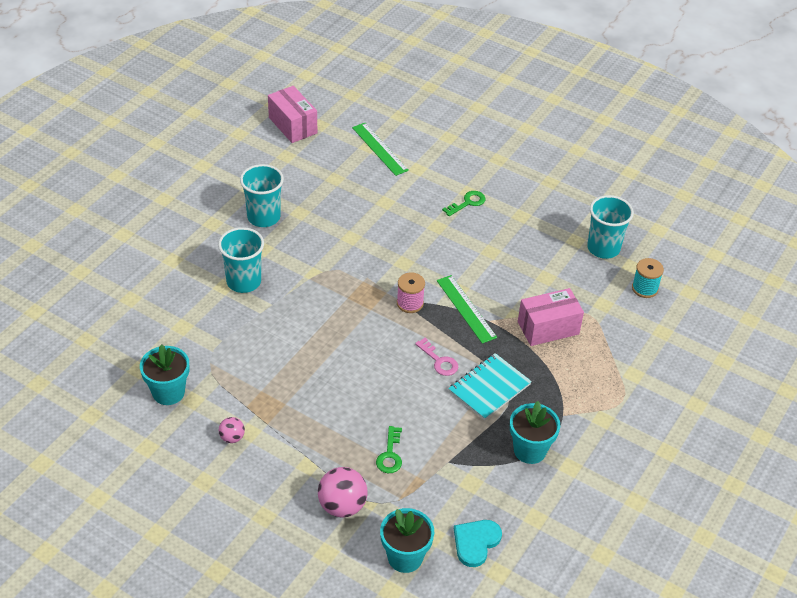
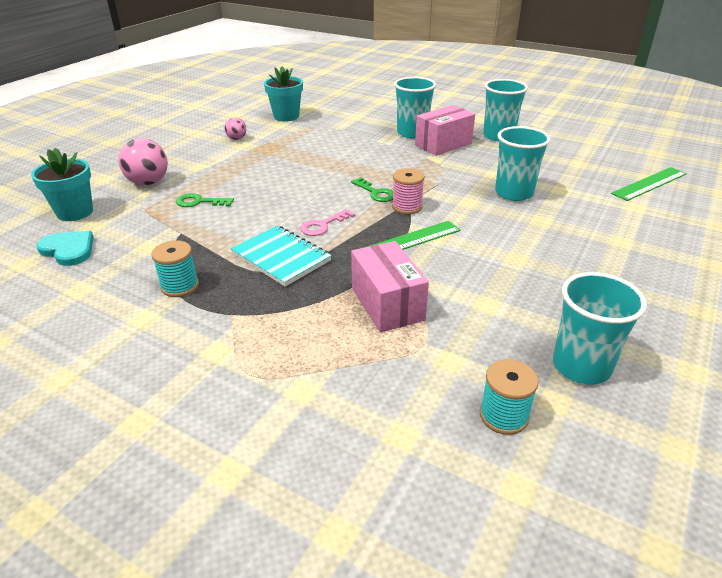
camera: 90 degrees right, 10 degrees down
(293, 125) = (642, 141): pink box -> pink box (443, 144)
(390, 232) = (514, 193): none -> turquoise cup
(467, 203) = (598, 240): green key -> green key (375, 193)
(530, 450) = (180, 286): turquoise flower pot -> turquoise spool

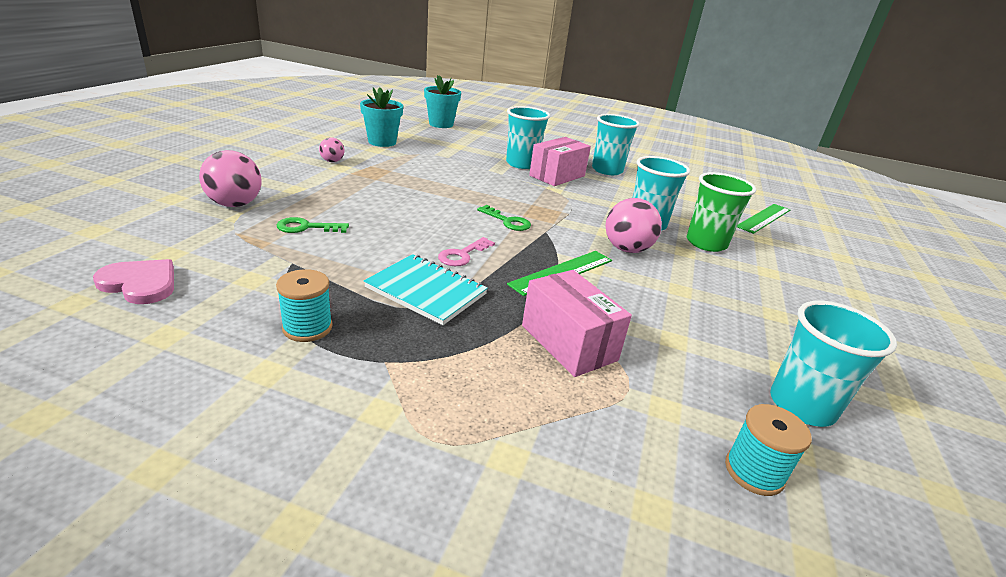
camera: 15 degrees left, 5 degrees down
(68, 250) = (140, 283): turquoise heart -> pink heart
(75, 212) = (141, 237): turquoise flower pot -> turquoise flower pot (441, 124)
(407, 207) = (546, 236): pink spool -> none
(481, 219) = (627, 249): none -> pink ball
(568, 212) = (706, 243): none -> green cup

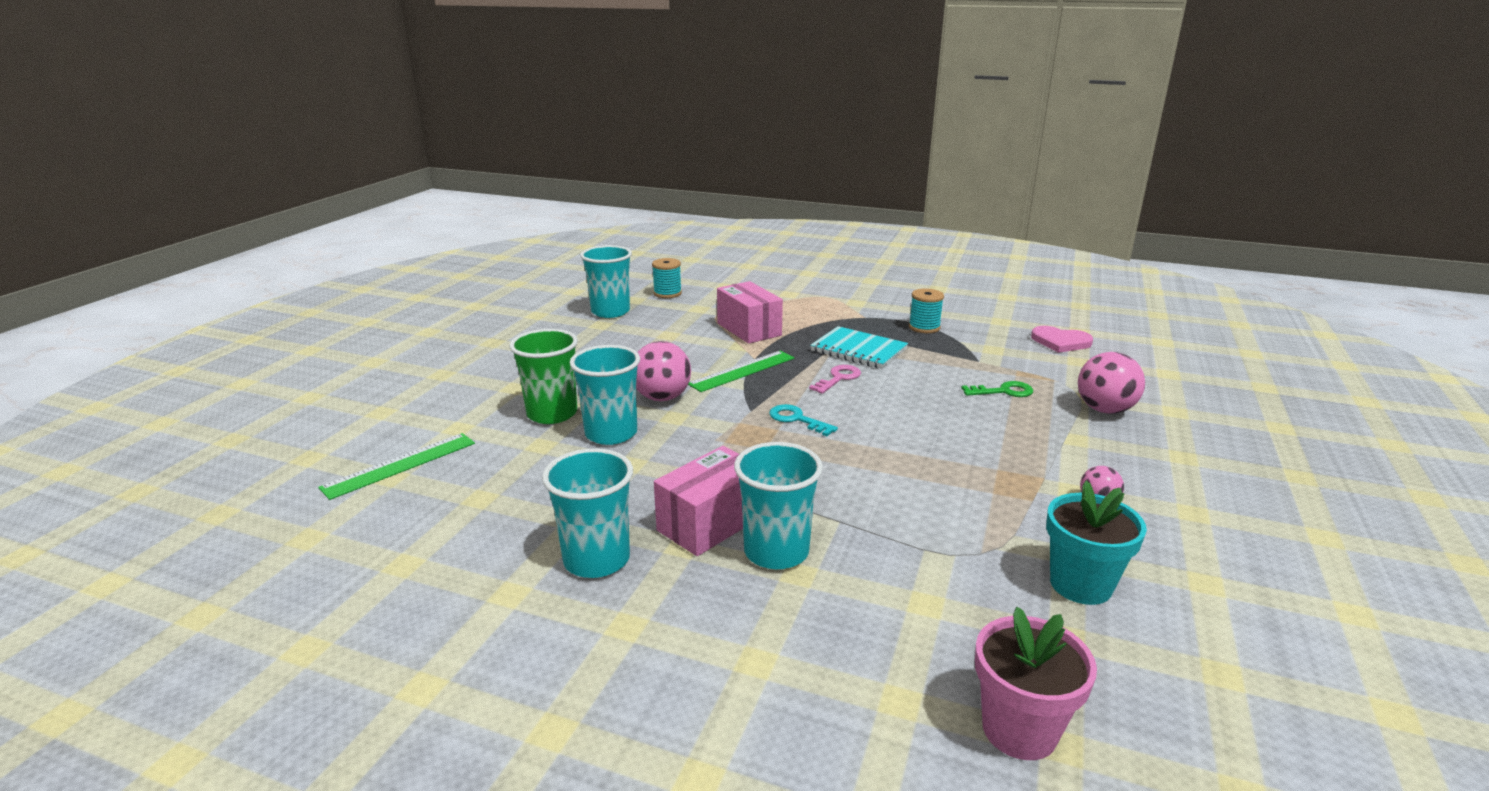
camera: 175 degrees left, 5 degrees down
(441, 124) = (1019, 729): turquoise flower pot -> pink flower pot
(507, 221) = (797, 419): green key -> turquoise key

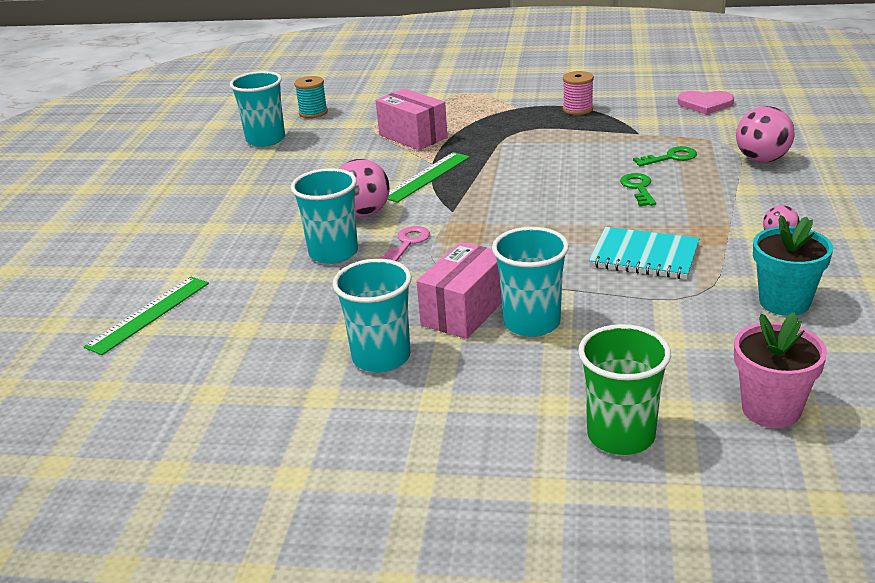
camera: 10 degrees left, 5 degrees up
(552, 414) = (266, 245): green cup -> green cup (621, 436)
(797, 419) = (498, 212): turquoise key -> none
(838, 378) = (519, 169): pink key -> pink key (407, 243)
(858, 350) = (526, 140): turquoise notebook -> turquoise notebook (644, 256)
(924, 327) = (577, 109): turquoise spool -> pink spool
(956, 419) = (638, 188): none -> green key

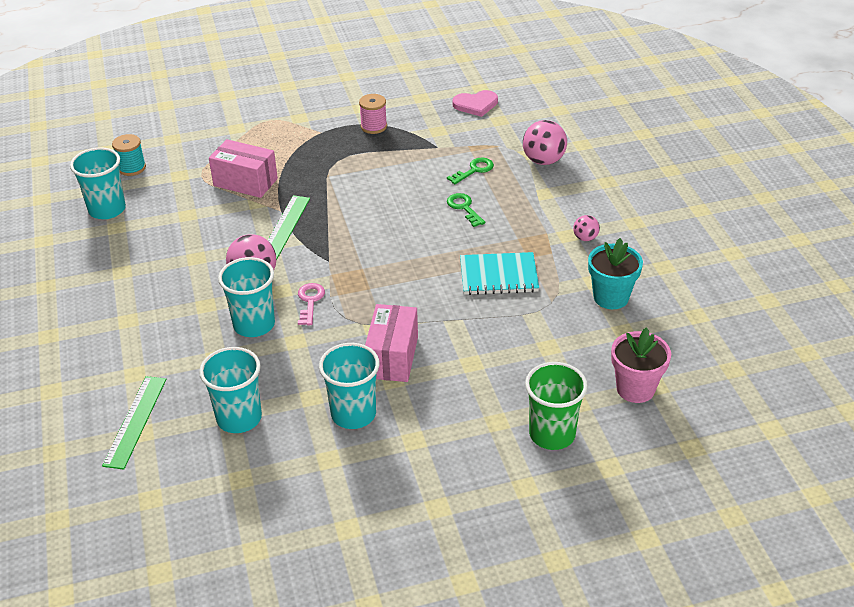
camera: 25 degrees left, 10 degrees up
(531, 323) = (447, 356): turquoise cup -> turquoise cup (239, 418)

